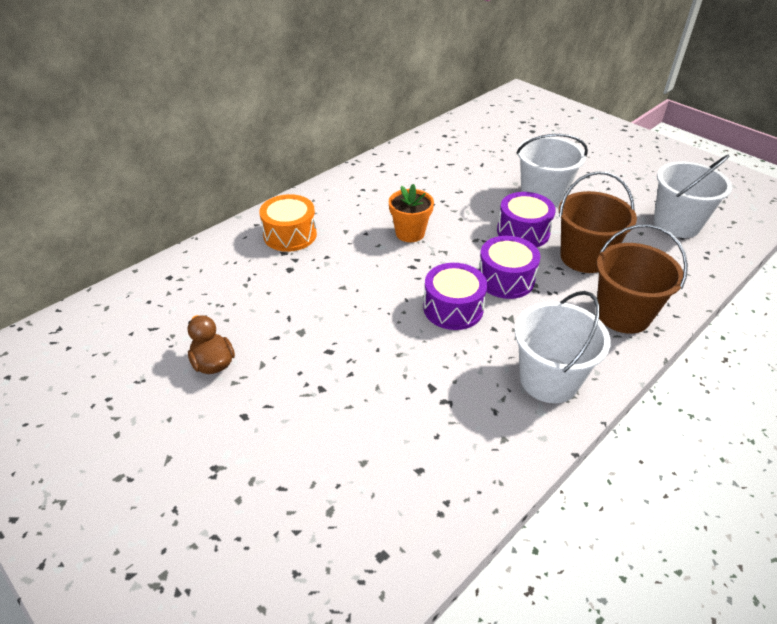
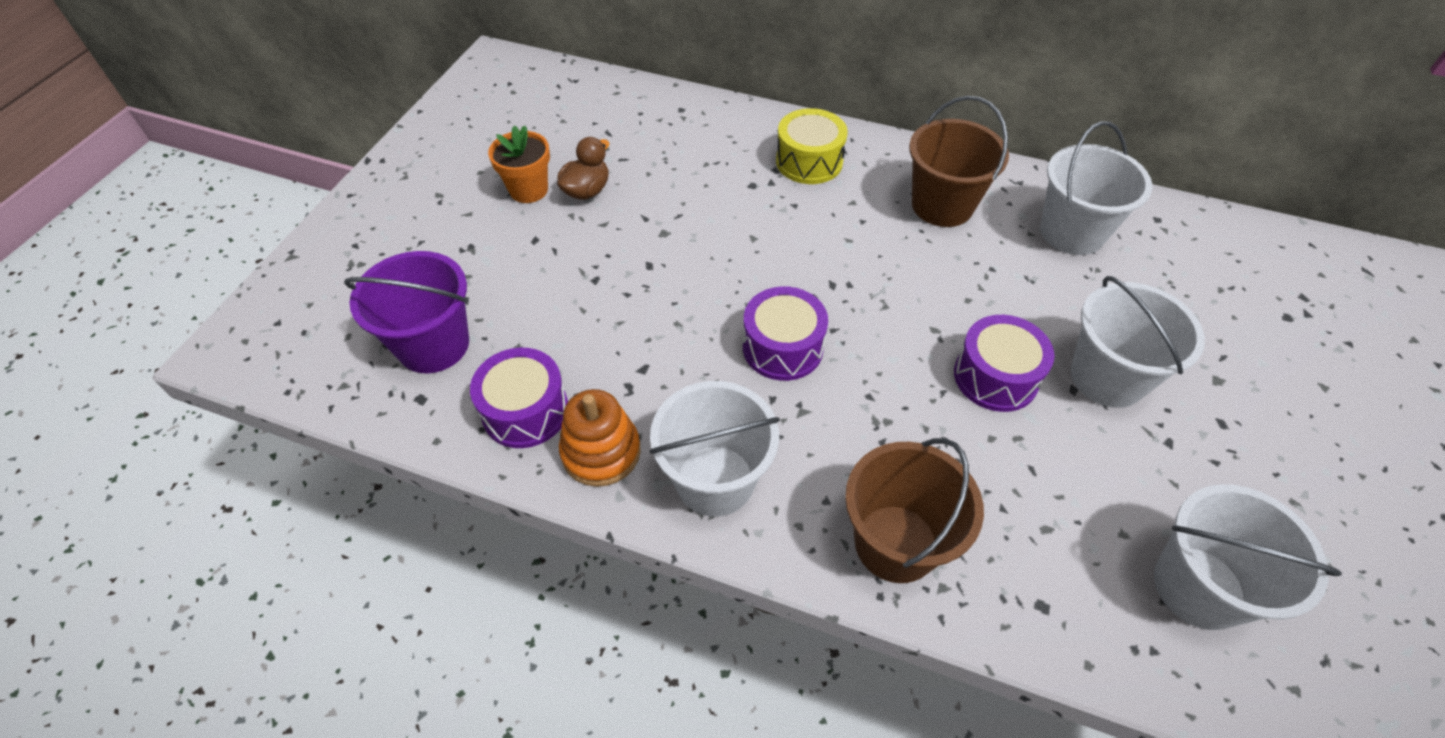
camera: 65 degrees right, 10 degrees up
(290, 235) = (809, 161): orange drum -> yellow drum
(322, 529) = (433, 345): none -> purple bucket
(410, 233) = (894, 260): orange flower pot -> orange flower pot (529, 190)
(434, 163) = (1072, 232): none -> white bucket
(498, 436) = (601, 452): none -> orange stacking toy
(505, 279) = (875, 385): purple drum -> purple drum (525, 411)
(584, 257) = (994, 467): brown bucket -> brown bucket (942, 205)

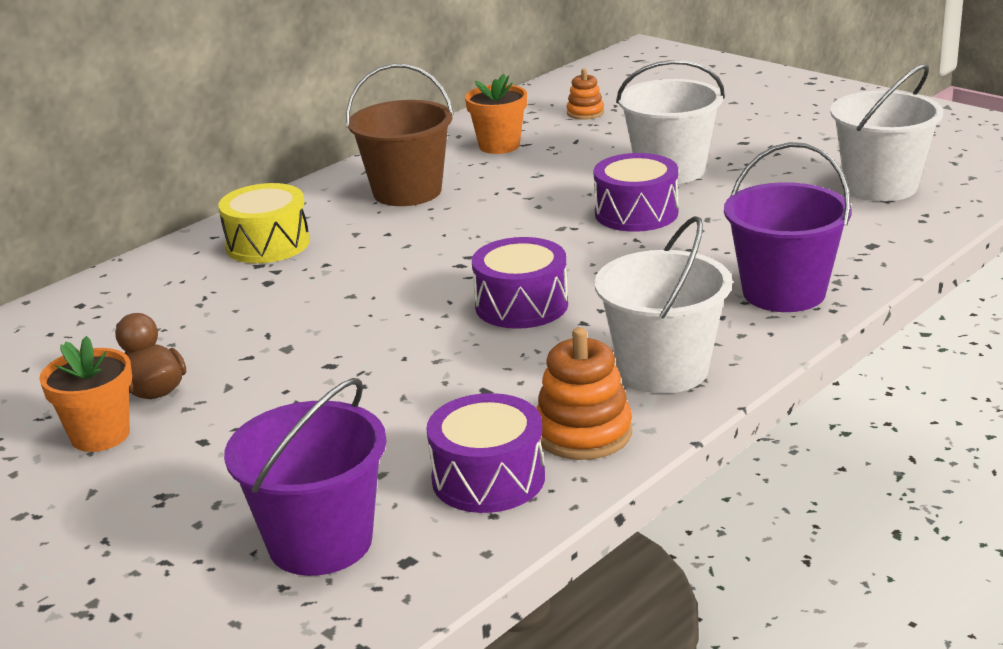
camera: 65 degrees left, 25 degrees down
(895, 543) = (784, 292): brown bucket -> purple bucket
(1072, 232) = (499, 146): white bucket -> orange flower pot
(1193, 270) = (585, 113): none -> orange stacking toy

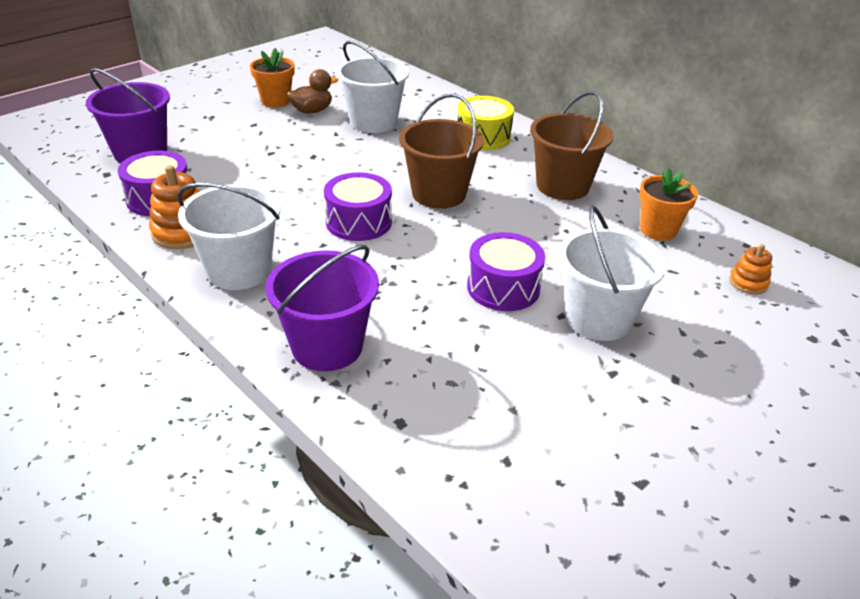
camera: 90 degrees right, 10 degrees up
(437, 261) = (439, 194): none -> brown bucket
(880, 186) = (544, 464): white bucket -> white bucket (373, 122)

